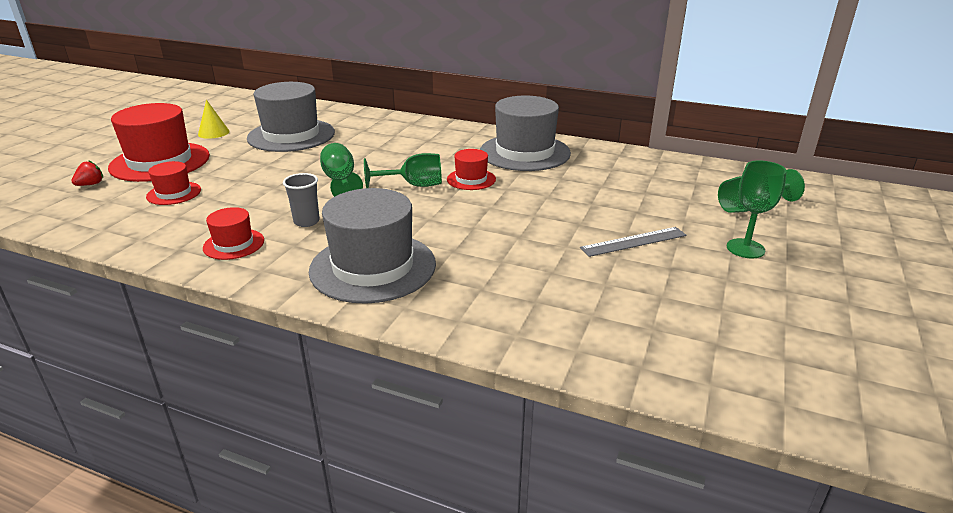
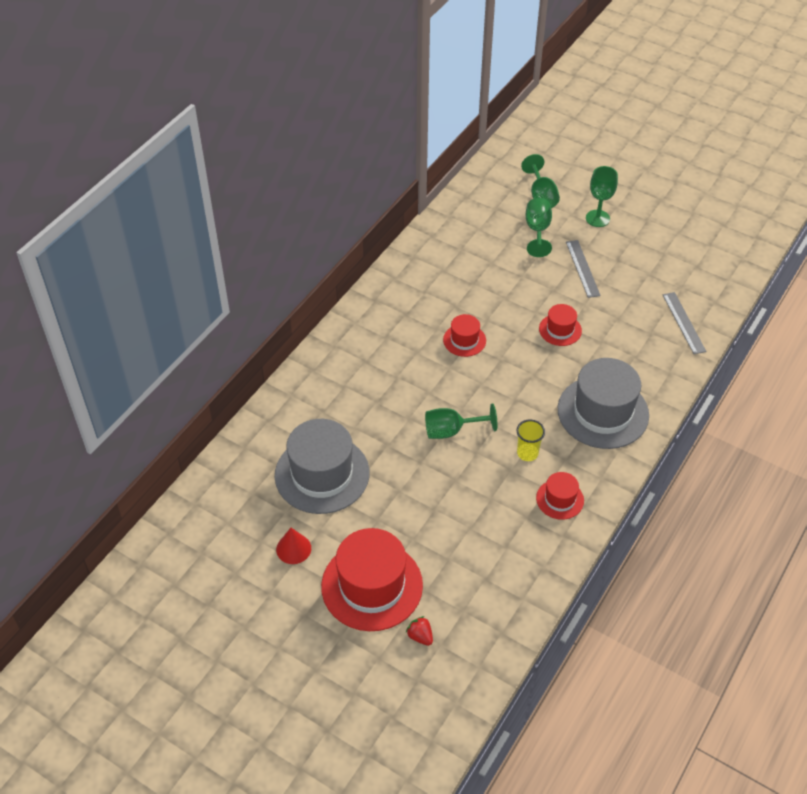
camera: 80 degrees left, 20 degrees up
(174, 193) = (455, 558): red hat -> red hat (560, 330)
(213, 133) = (293, 548): yellow cone -> red cone
(306, 221) = (527, 453): grey cup -> yellow cup
(414, 185) = (470, 379): green goblet -> green goblet (537, 230)
(524, 152) = (413, 296): grey hat -> none
(572, 332) = (684, 322): none -> grey ruler

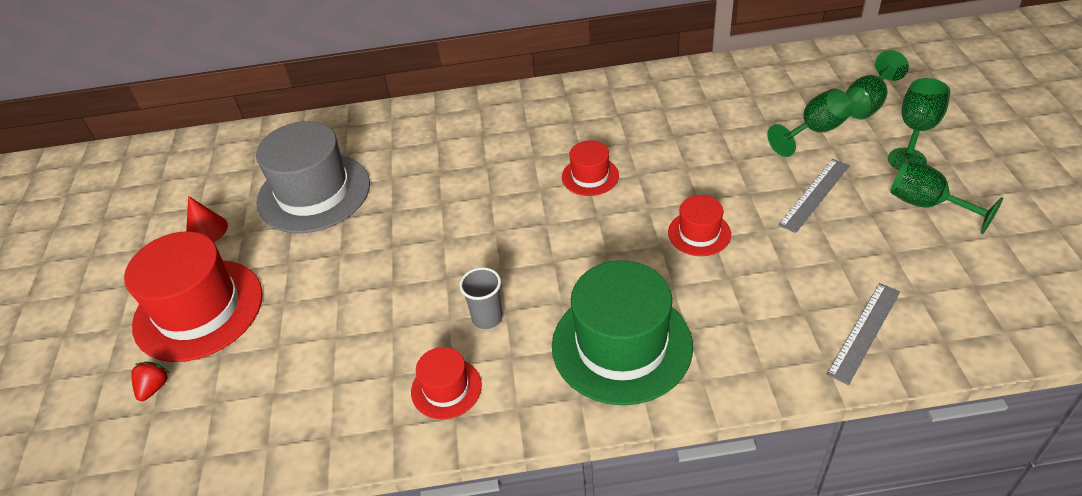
camera: 55 degrees right, 5 degrees down
(451, 431) = (456, 241): green goblet -> green goblet (927, 205)
(527, 453) = (487, 318): yellow cup -> grey cup
(603, 412) = (621, 345): grey hat -> green hat

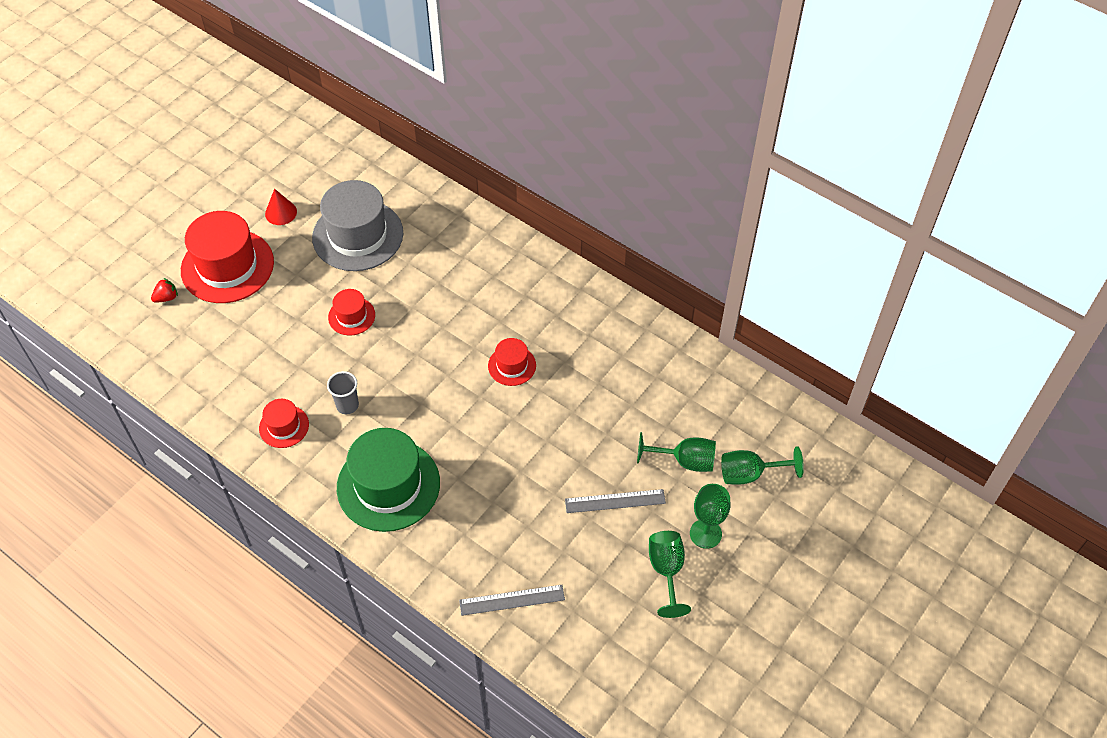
camera: 40 degrees right, 10 degrees up
(699, 233) = (516, 461): red hat -> red hat (351, 316)

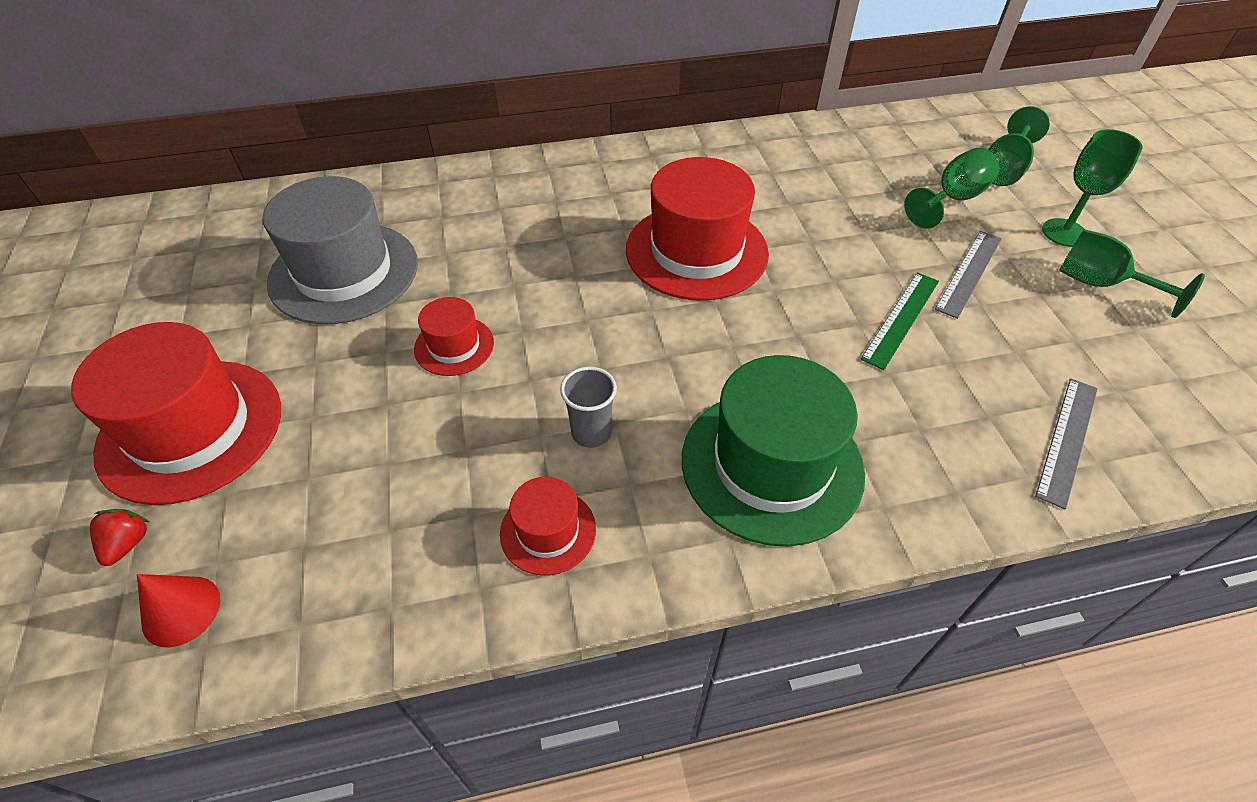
camera: 50 degrees left, 5 degrees down
(281, 212) = (199, 321): red cone -> red cone (181, 610)
(512, 365) = (696, 251): red hat -> red hat, size x2.02
(542, 487) = (901, 319): none -> green ruler

